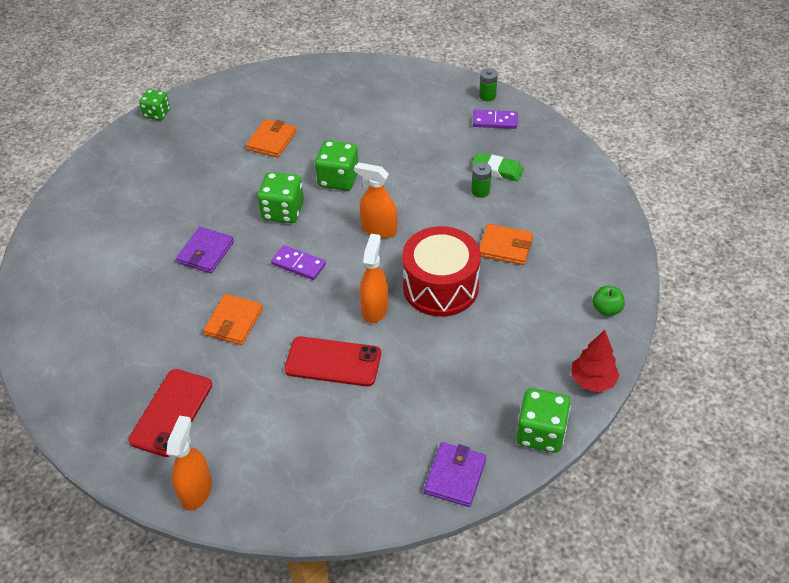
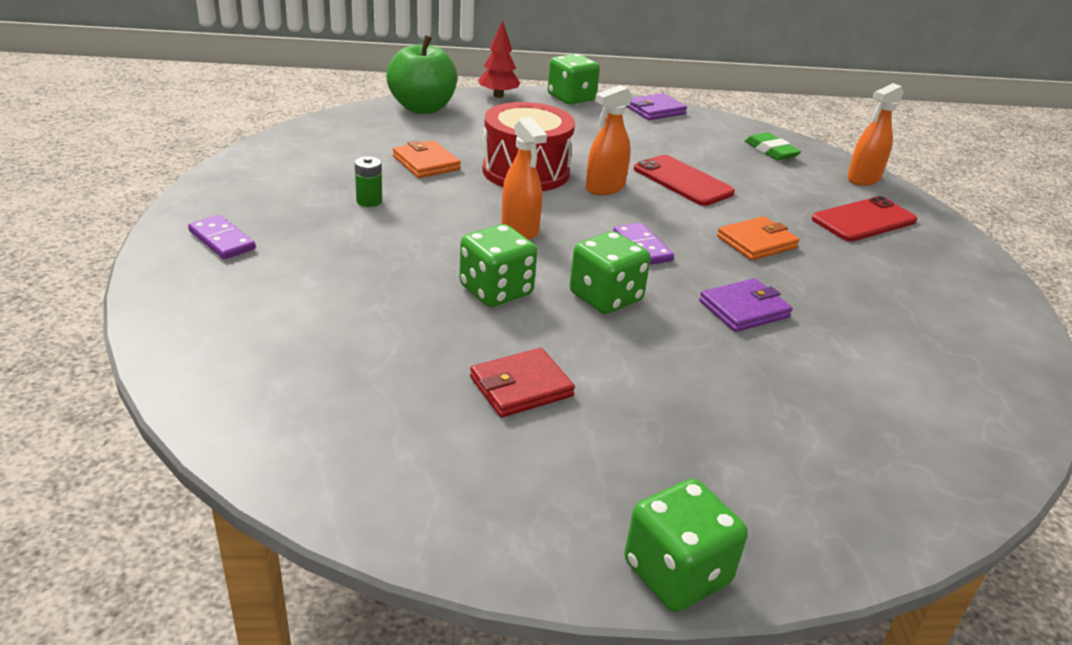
camera: 145 degrees left, 15 degrees down
(157, 114) = (676, 573): green dice -> green dice, size x1.51
(272, 140) = (521, 387): orange wallet -> red wallet
(487, 96) = (167, 267): green battery -> none
(497, 170) = (318, 205): green eraser -> green eraser (771, 151)
(606, 309) = (422, 108): green apple -> green apple, size x2.22

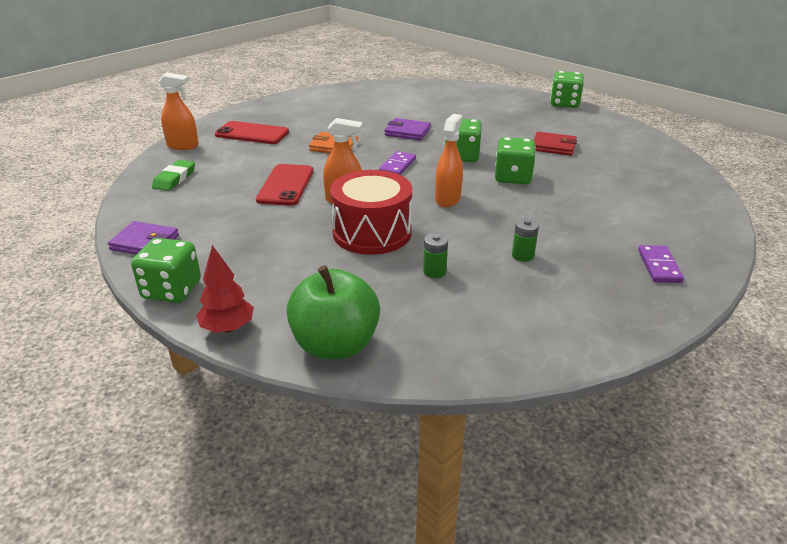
camera: 130 degrees left, 0 degrees up
(426, 163) = (434, 272): orange wallet -> green battery

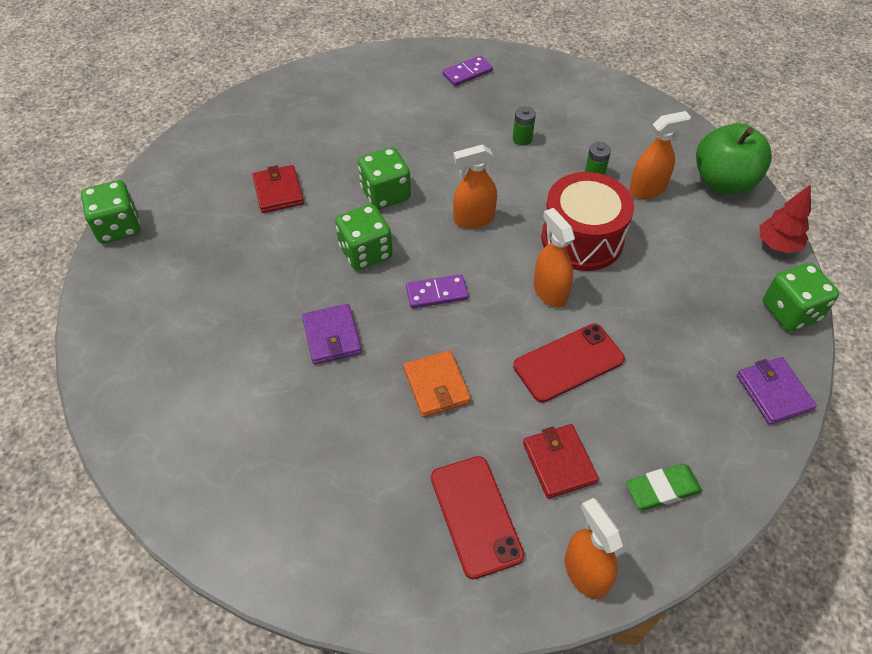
camera: 125 degrees left, 20 degrees up
(238, 159) = (559, 462): none -> red wallet
(383, 291) = (647, 189): none -> orange spray bottle

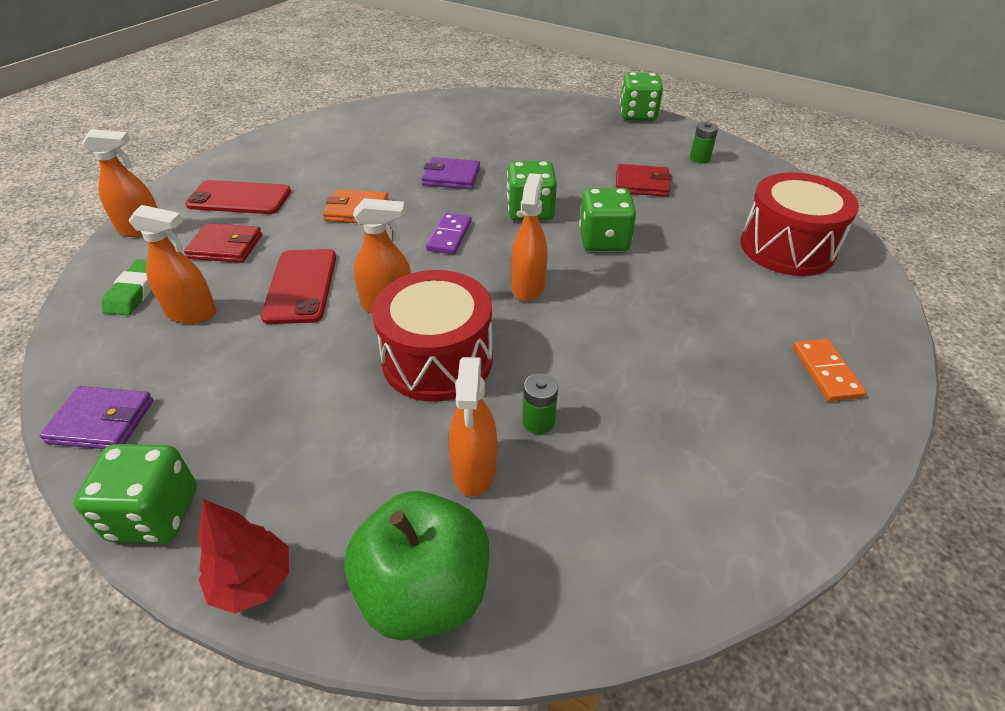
camera: 115 degrees right, 10 degrees down
(339, 98) = (787, 248): none -> red drum
(467, 73) = (826, 372): purple domino -> orange domino
(522, 139) = (649, 376): green battery -> green battery (700, 159)
(651, 420) = (192, 313): none -> orange spray bottle

